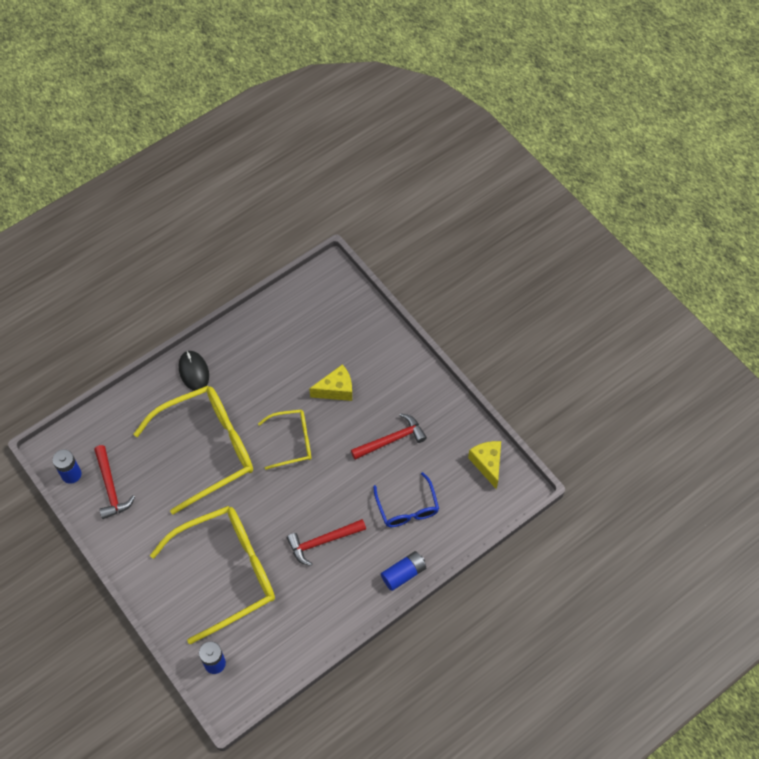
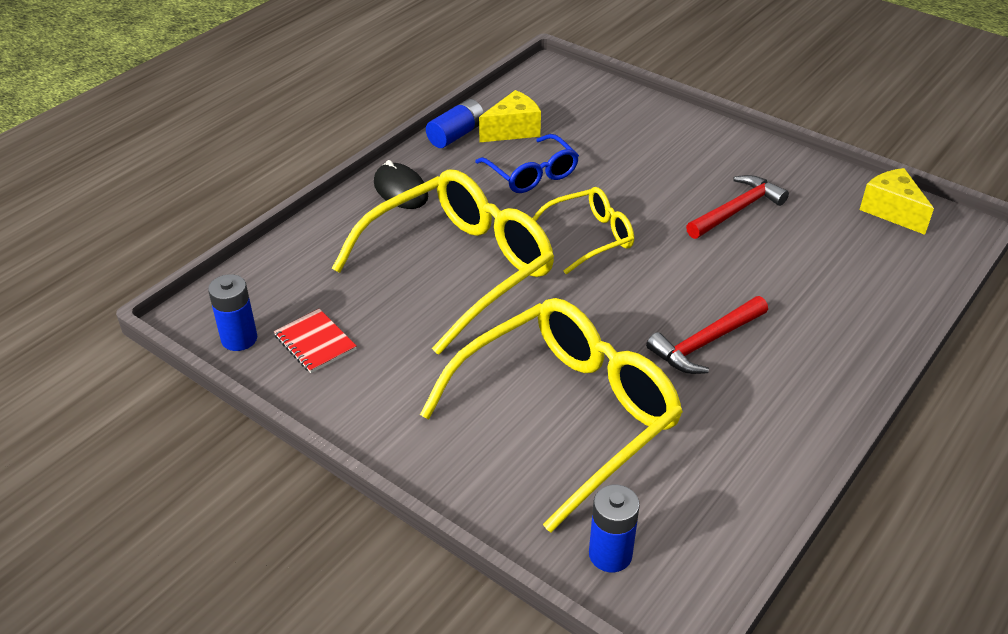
camera: 15 degrees left, 20 degrees down
(111, 487) = (315, 343): red hammer -> red notebook
(336, 390) = (624, 174): yellow cheese -> yellow cheese (513, 130)
(403, 574) = (860, 357): blue battery -> blue battery (456, 135)
(407, 508) = (811, 278): blue glasses -> blue glasses (532, 174)

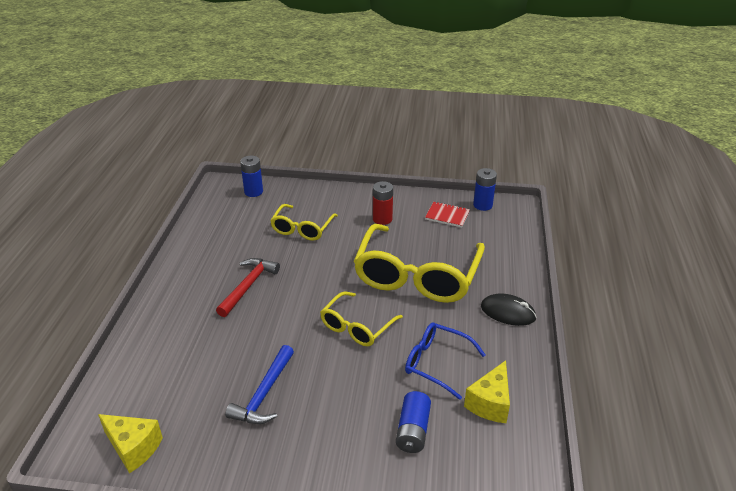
camera: 150 degrees right, 5 degrees down
(420, 379) = (382, 219): none -> red battery
(456, 135) = (526, 377): blue battery -> blue battery (413, 430)
(567, 415) = (302, 229): yellow glasses -> yellow glasses, size x0.53
(736, 210) = (264, 394): red hammer -> blue hammer

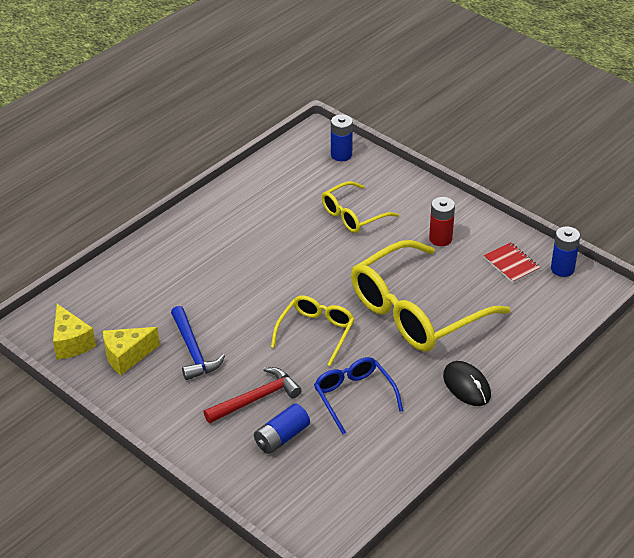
camera: 35 degrees right, 5 degrees up
(248, 286) = (256, 251): red hammer -> red hammer (256, 398)
(264, 394) = (193, 350): blue hammer -> blue hammer turned 75 degrees counterclockwise
(357, 327) = (316, 332): yellow glasses -> yellow glasses turned 135 degrees clockwise
(490, 403) = (366, 450): yellow cheese -> yellow cheese (127, 356)

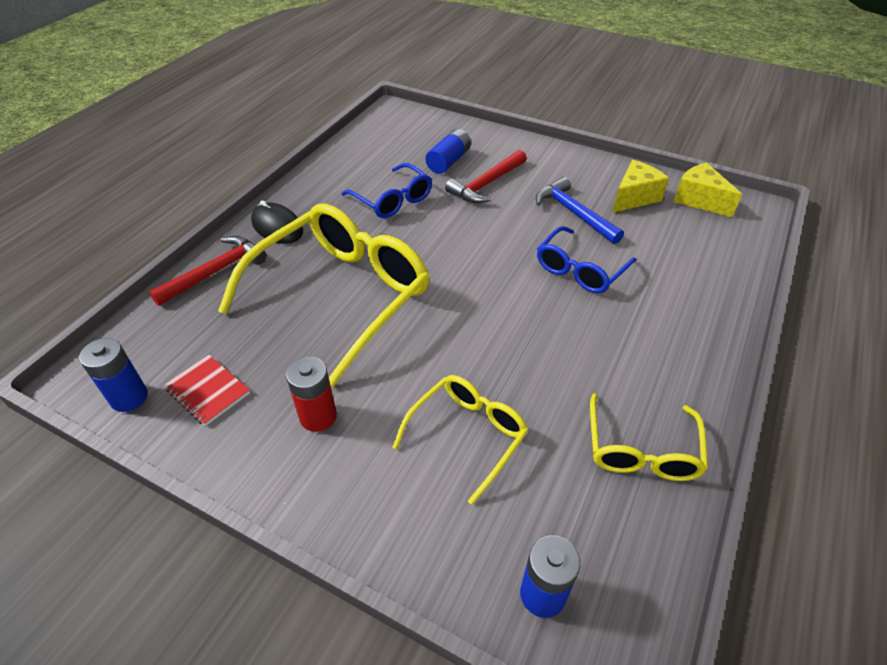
camera: 165 degrees right, 5 degrees up
(222, 299) = (580, 269): none -> blue glasses
(316, 332) = (454, 251): yellow glasses -> yellow glasses (641, 450)
(518, 350) = (215, 272): none -> red hammer

